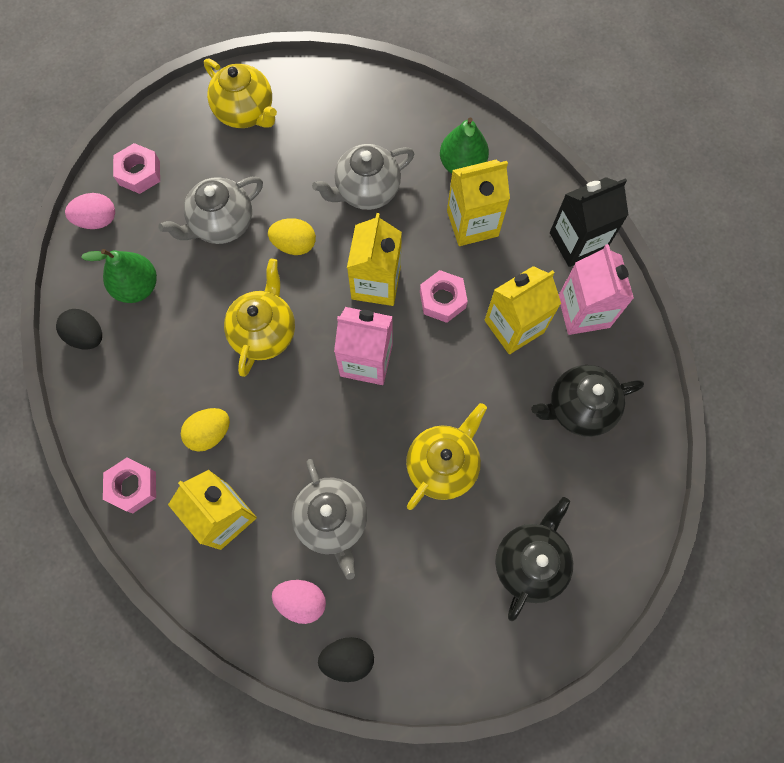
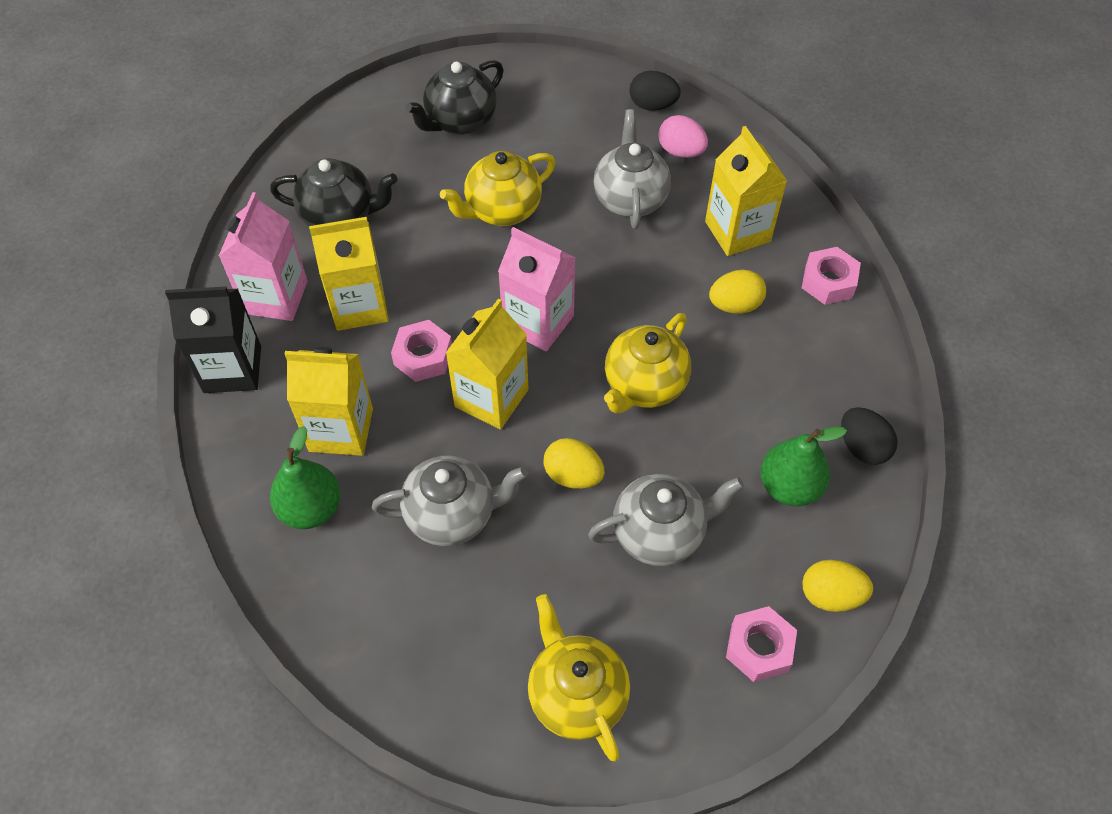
camera: 160 degrees left, 15 degrees down
(97, 220) = (830, 595): pink egg -> yellow egg

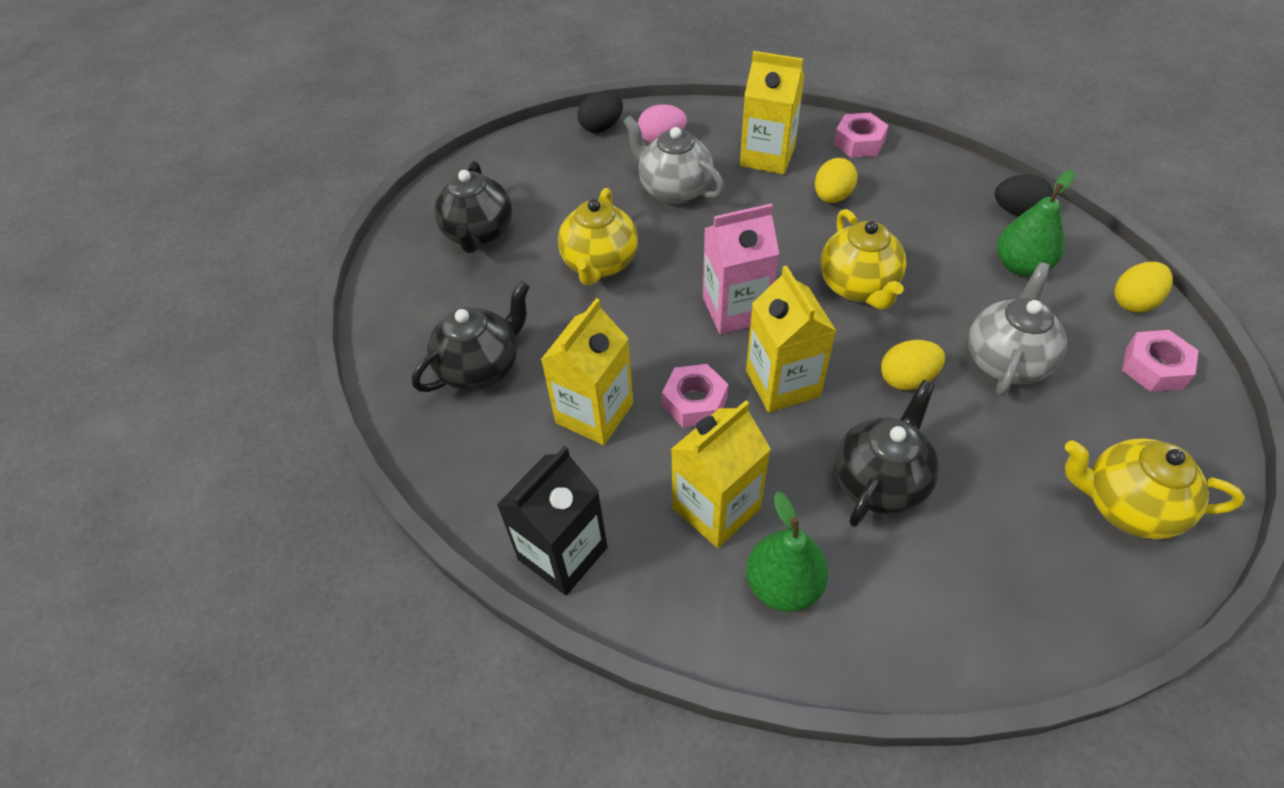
camera: 45 degrees left, 5 degrees down
(275, 297) = (516, 468): pink carton -> none
(452, 515) = (880, 481): grey teapot -> black teapot

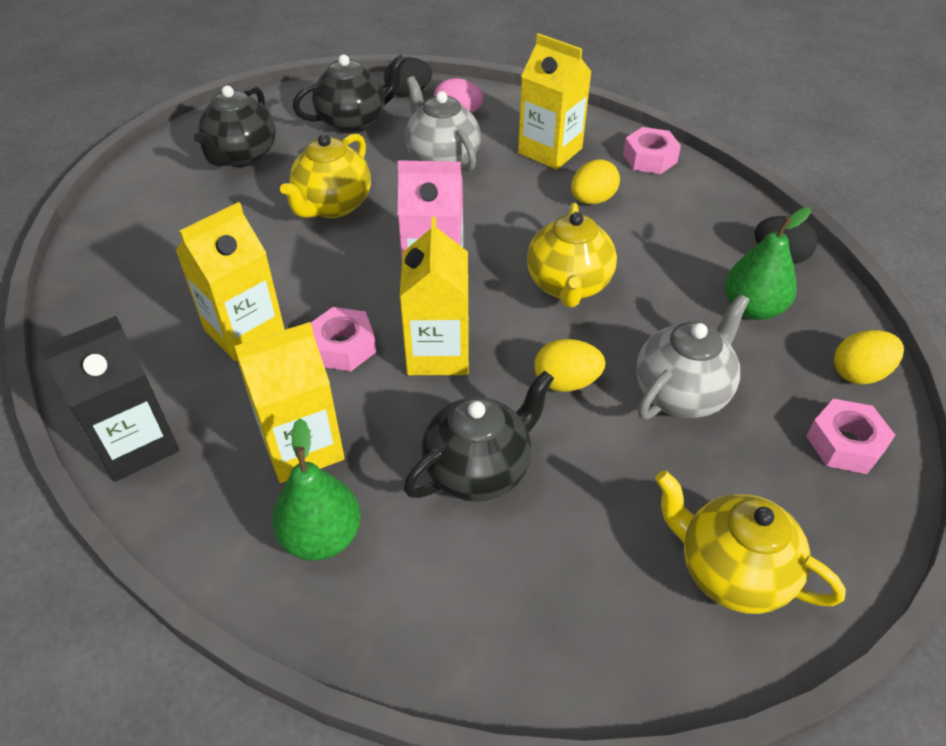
camera: 15 degrees right, 5 degrees down
(481, 368) = (170, 266): black teapot -> black teapot (353, 122)

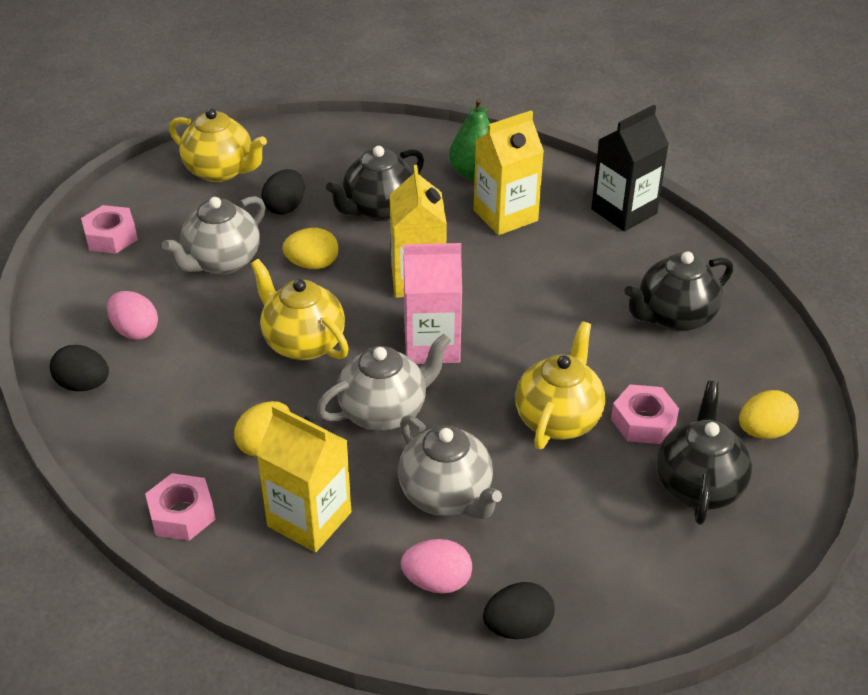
camera: 175 degrees right, 5 degrees down
(244, 331) = (587, 288): yellow carton -> none
(343, 347) = (498, 280): pink nut -> pink nut (643, 422)
(353, 122) = (579, 557): black teapot -> black teapot (674, 317)
(487, 219) = (384, 411): none -> grey teapot
(568, 286) = (303, 343): yellow teapot -> yellow teapot turned 45 degrees counterclockwise
(614, 483) = (285, 207): none -> black egg
(752, 308) = (135, 331): green pear -> pink egg
(859, 373) = (70, 283): yellow egg -> yellow egg (764, 431)

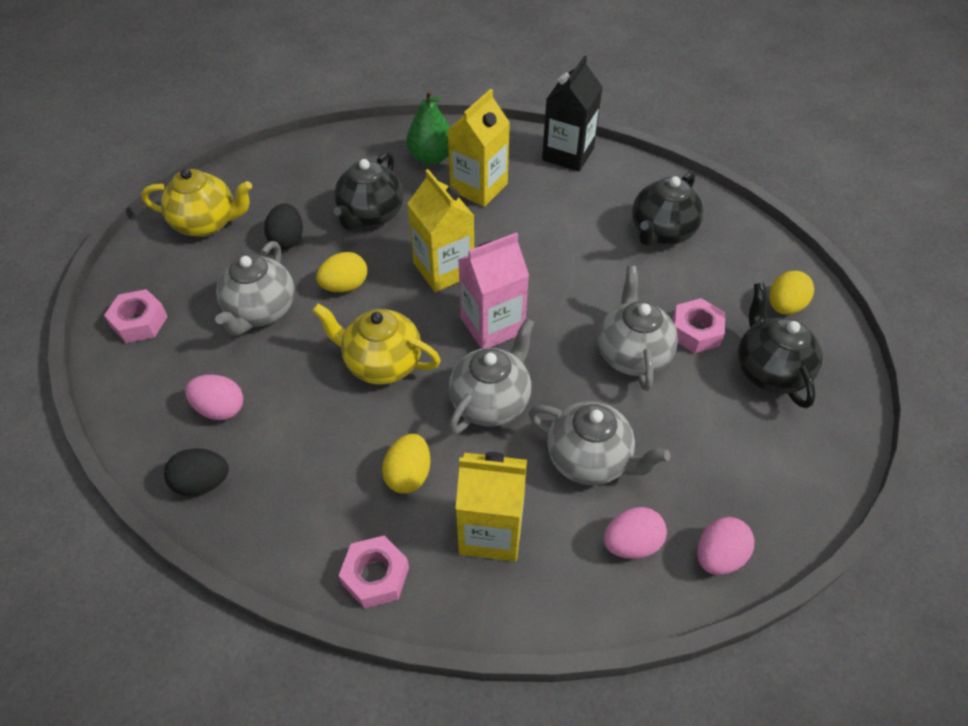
camera: 25 degrees left, 10 degrees up
(518, 627) = (718, 556): black egg -> pink egg
(558, 419) = (632, 354): yellow teapot -> grey teapot

